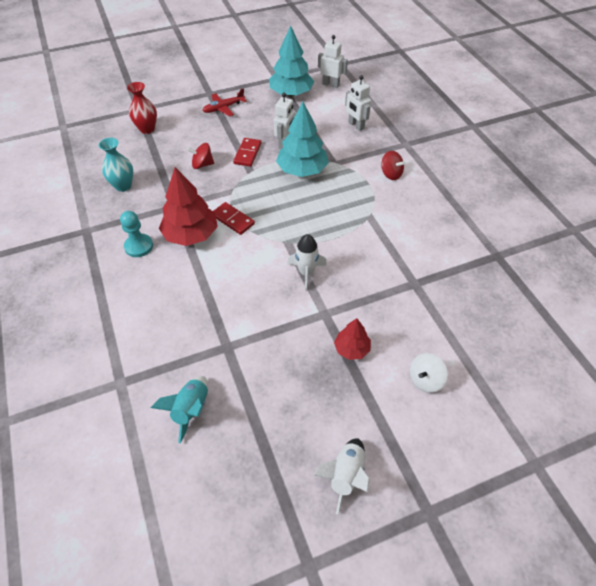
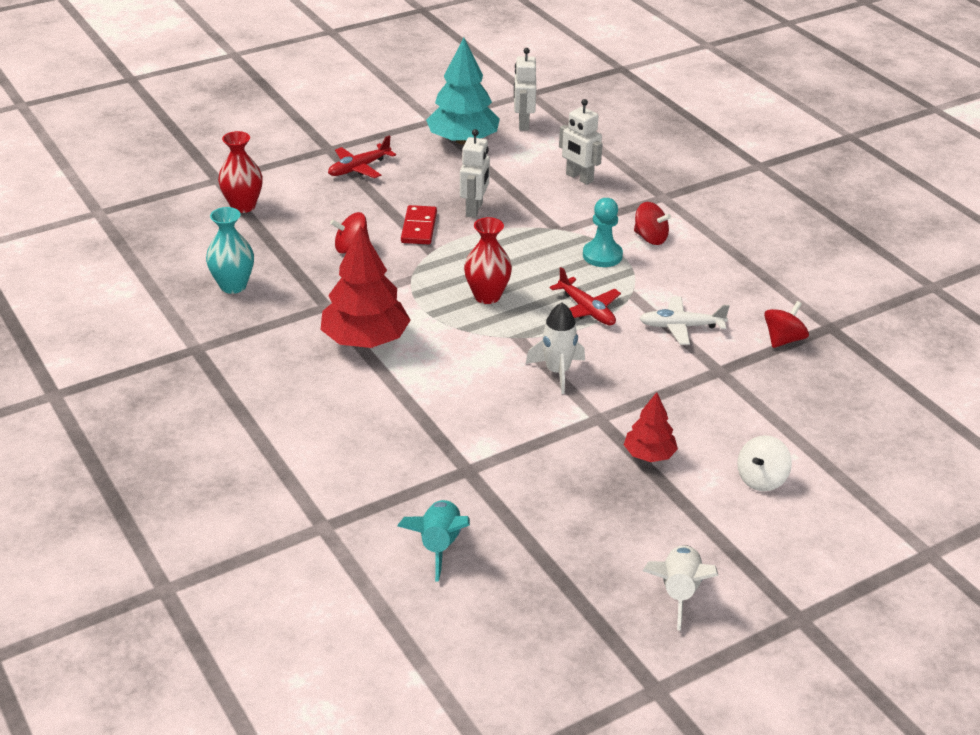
camera: 10 degrees left, 15 degrees down
(139, 246) = (288, 362): turquoise pawn -> turquoise pawn (602, 255)
(233, 220) = (424, 316): red domino -> none
(276, 208) = (487, 296): none -> red vase
(302, 170) = (512, 243): turquoise tree -> none
(331, 84) = (523, 124): white robot -> white robot turned 105 degrees counterclockwise
(337, 225) = (586, 310): none -> red plane
(396, 245) = (681, 327): none -> white plane
(463, 263) = (783, 340): none -> red spinning top

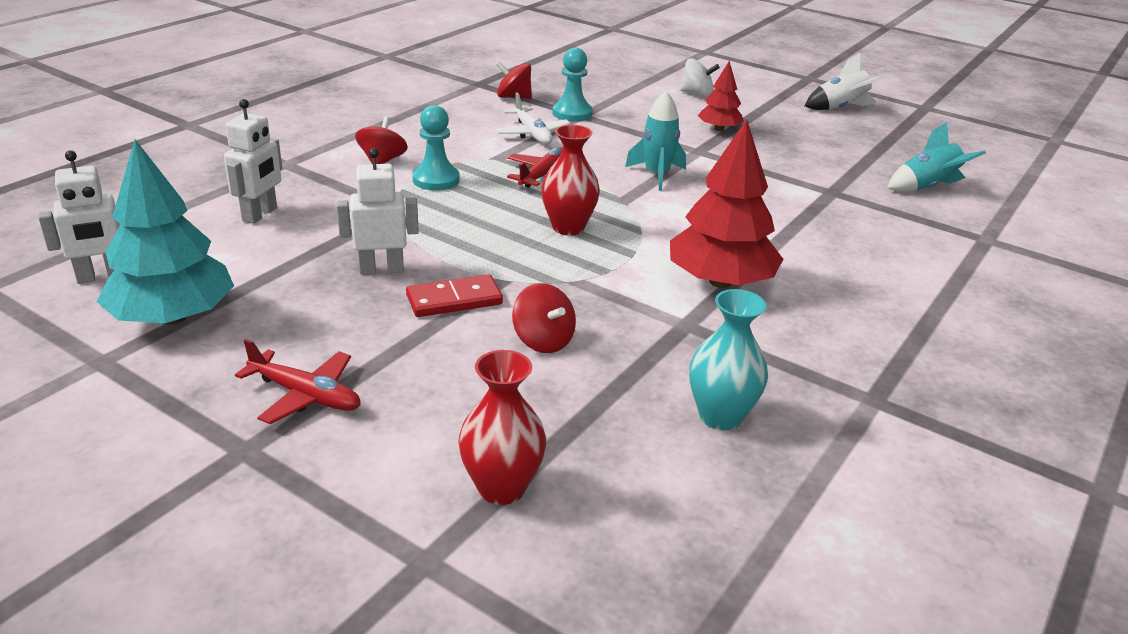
camera: 115 degrees left, 5 degrees down
(557, 372) = (656, 175): white rocket -> turquoise rocket
(726, 365) = (572, 113): none -> turquoise pawn

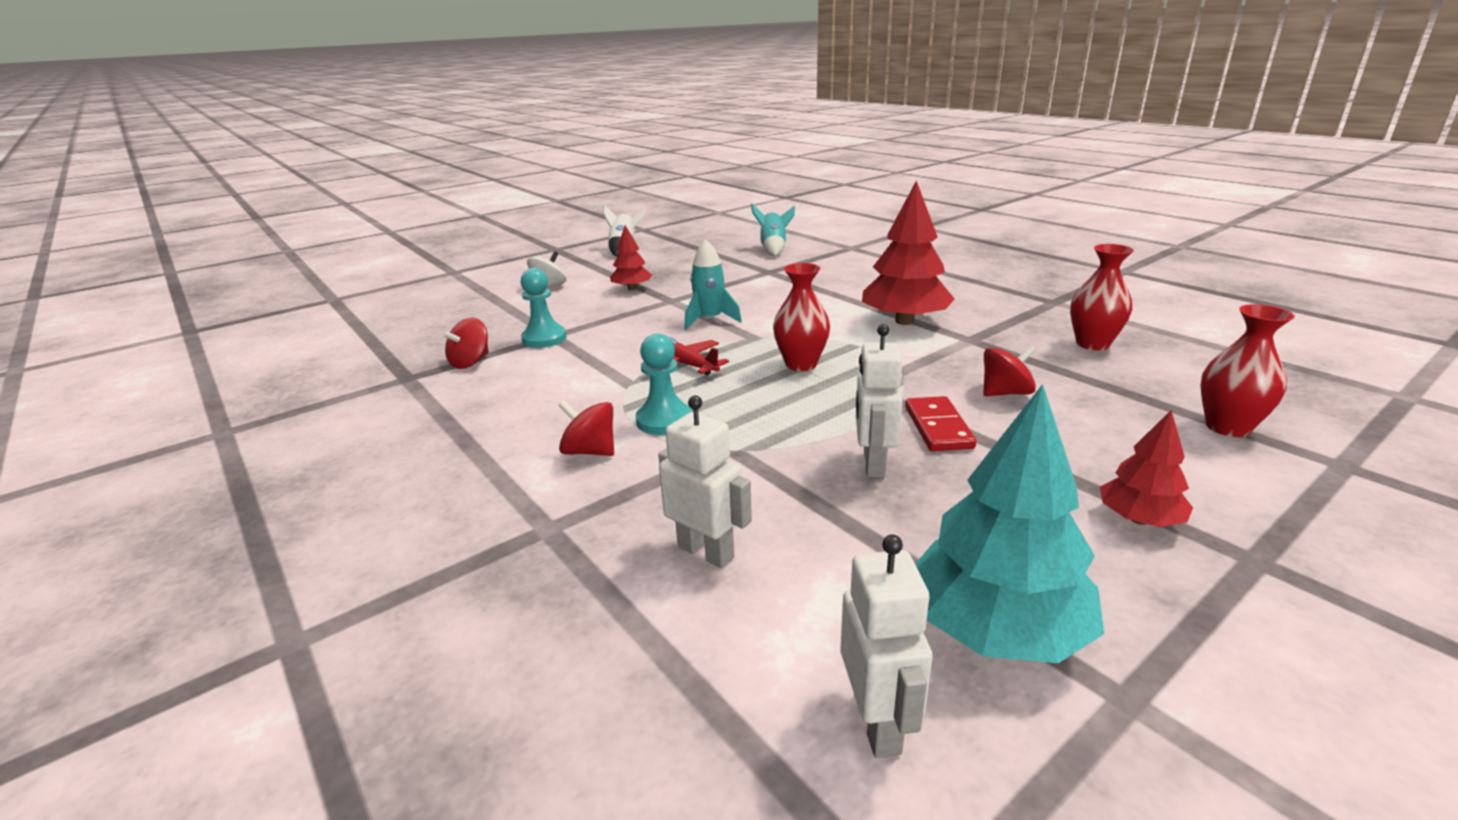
camera: 70 degrees left, 5 degrees down
(305, 395) = (1139, 519): red plane -> red tree
(532, 133) = (579, 361): white plane -> none
(720, 416) = (1092, 344): turquoise vase -> red vase

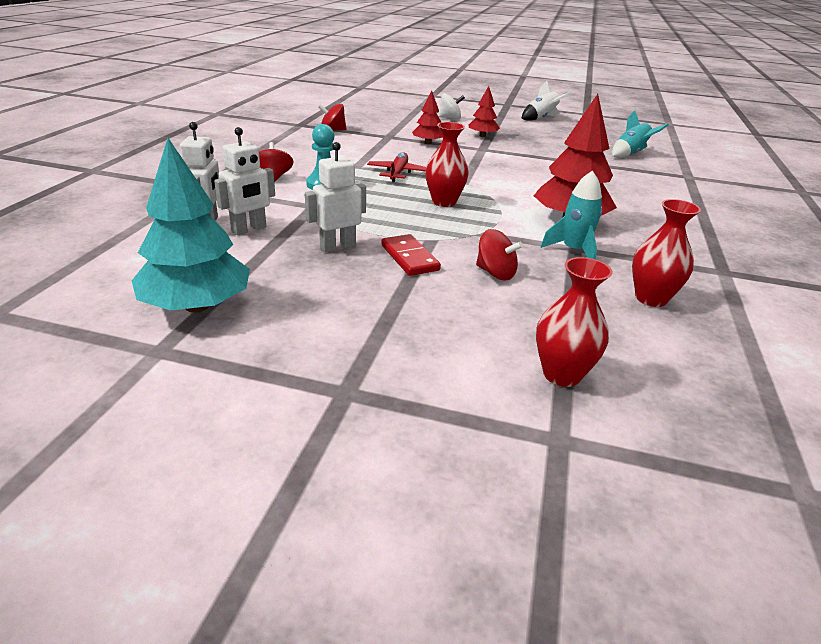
camera: 50 degrees right, 5 degrees up
(544, 339) = (381, 136): turquoise pawn -> none
(710, 320) = (470, 165): turquoise rocket -> turquoise rocket (574, 251)
(878, 722) = (105, 287): white robot -> white robot (249, 229)
(938, 427) = (410, 258): red domino -> red domino turned 75 degrees counterclockwise
(1139, 519) = (358, 342): red tree -> red tree (428, 143)

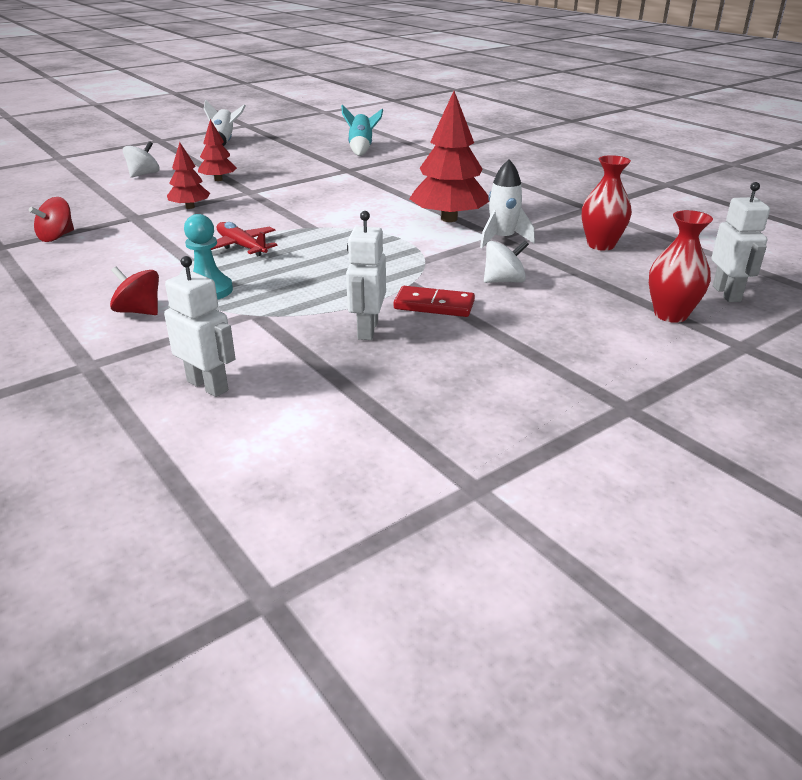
camera: 50 degrees left, 0 degrees up
(196, 306) = (405, 443): turquoise tree -> none
(249, 229) = (262, 365): white robot -> white robot (727, 294)
(444, 202) = (342, 251): red vase -> none
(495, 273) = (504, 281): red spinning top -> white spinning top
(574, 251) = (502, 239): turquoise rocket -> white rocket

